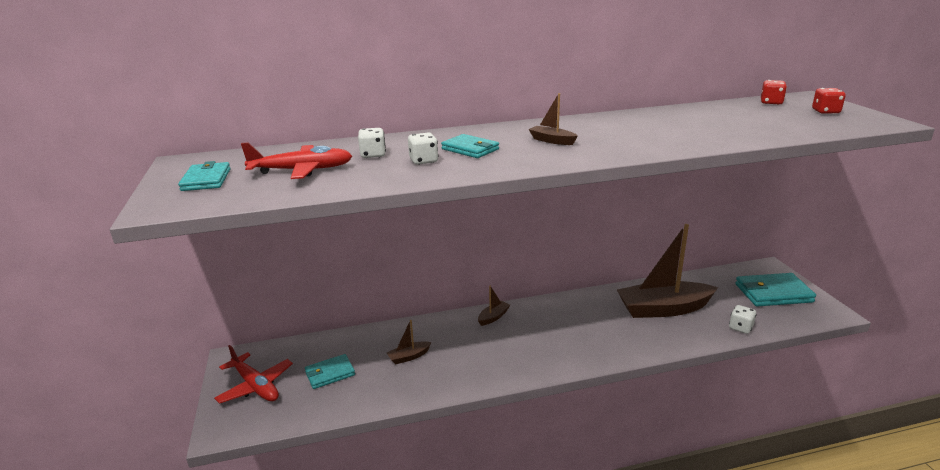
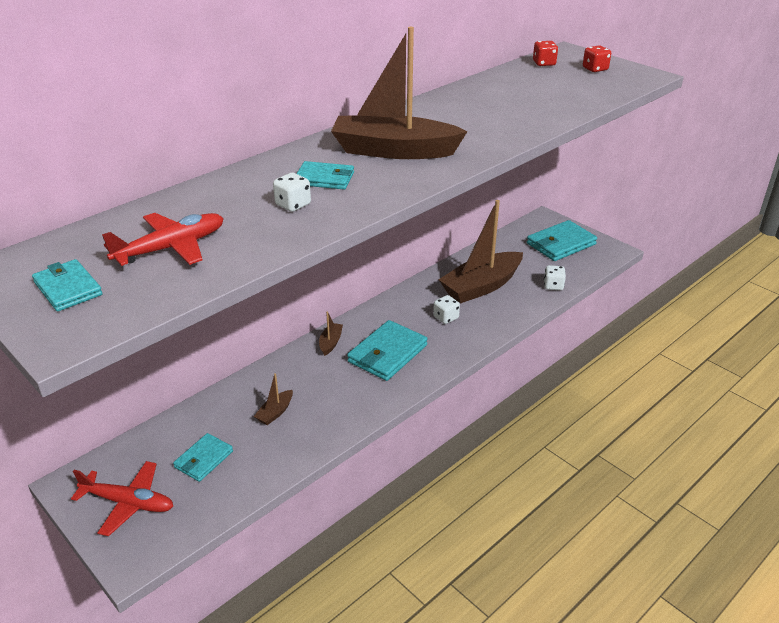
camera: 30 degrees left, 10 degrees up
(373, 155) = (227, 208): white dice -> white dice (446, 317)
(535, 340) = (387, 354): none -> turquoise wallet
(552, 141) = (394, 151): brown boat -> brown boat, size x2.40

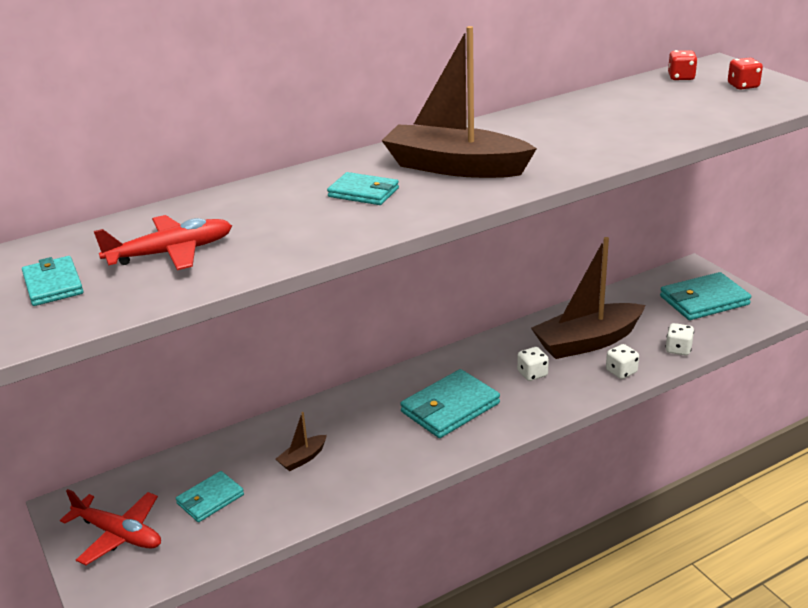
camera: 15 degrees right, 5 degrees down
(293, 205) = (317, 218): white dice -> white dice (621, 371)
(330, 343) = (388, 388): brown boat -> none

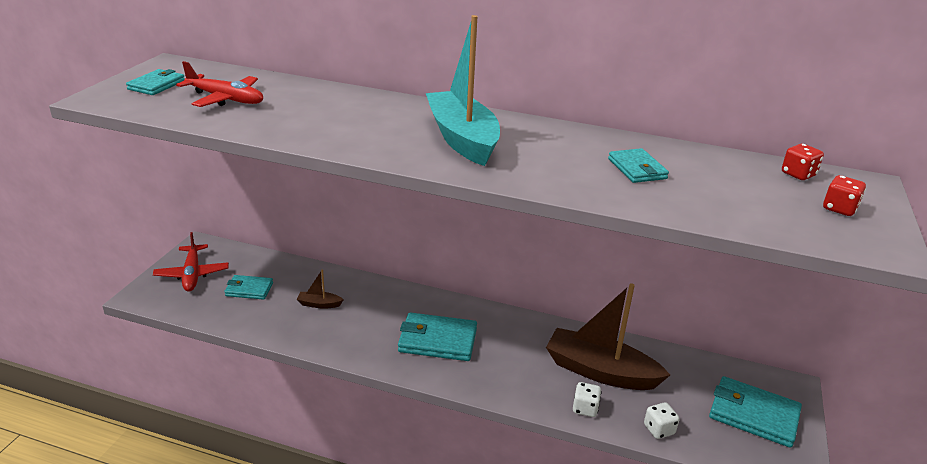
camera: 45 degrees right, 0 degrees up
(363, 192) = (378, 123): turquoise wallet -> turquoise wallet (637, 169)
(455, 167) = (462, 139): brown boat -> turquoise boat
(532, 374) = (523, 361): white dice -> none

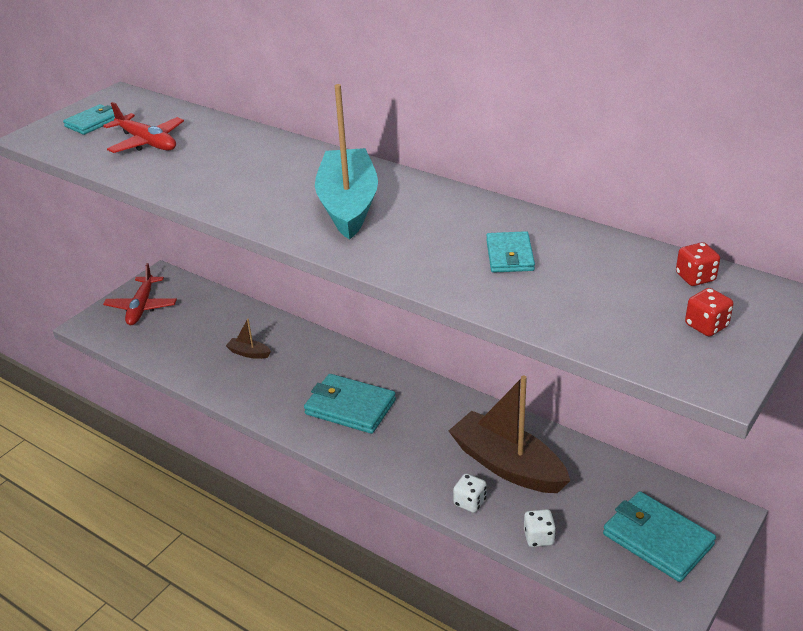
camera: 20 degrees right, 5 degrees up
(249, 289) = (188, 329): turquoise wallet -> none

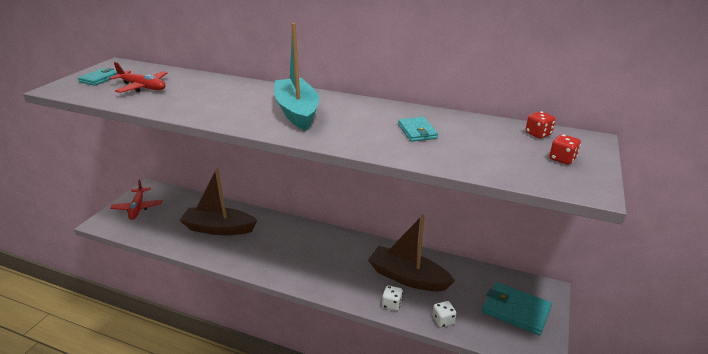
camera: 15 degrees left, 5 degrees down
(249, 353) = (219, 228): brown boat -> brown boat, size x2.40
(350, 407) = (295, 254): turquoise wallet -> none

